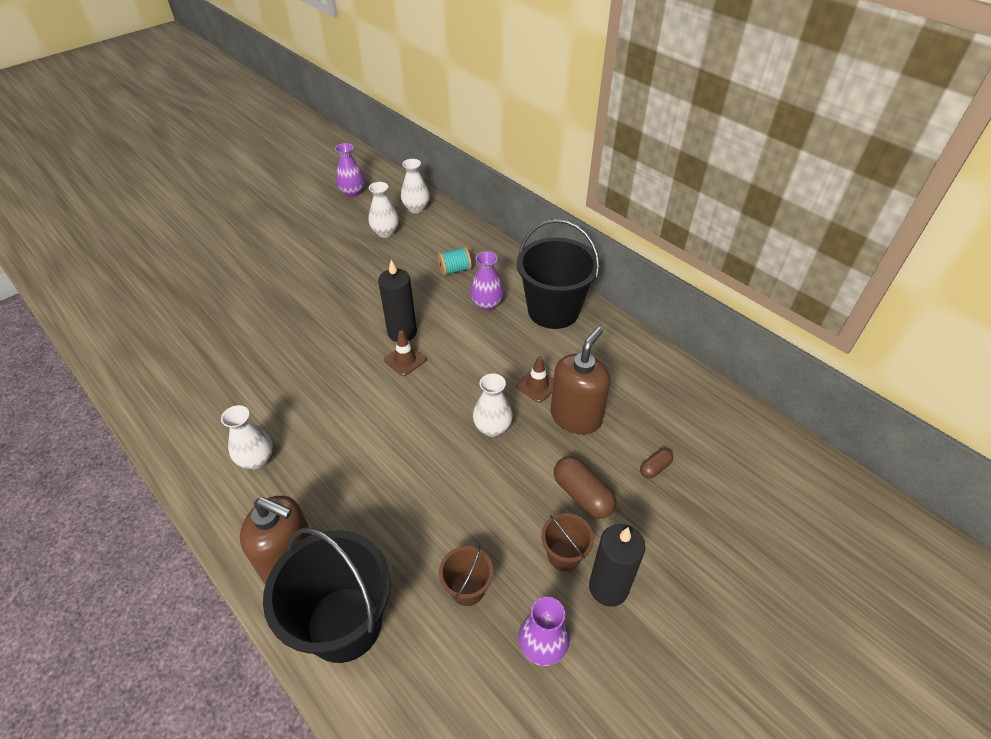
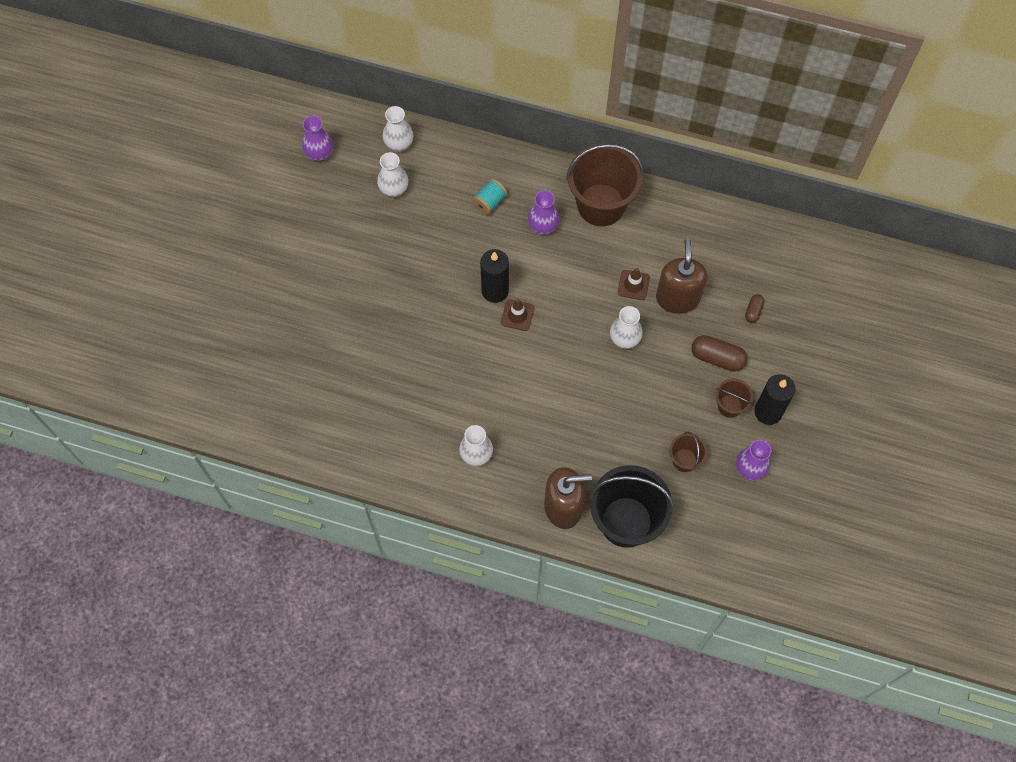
camera: 30 degrees left, 20 degrees up
(553, 310) = (601, 205): black bucket -> brown bucket

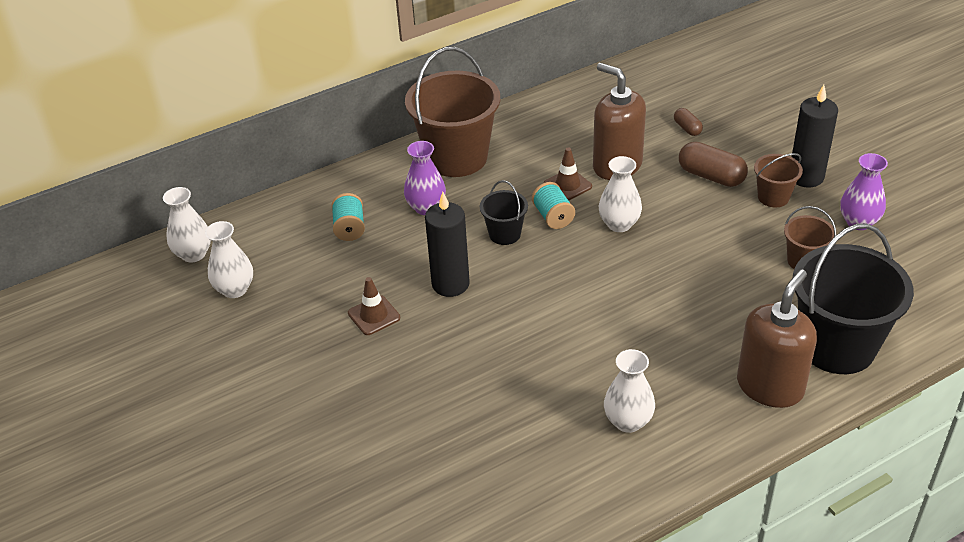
camera: 45 degrees left, 25 degrees down
(319, 153) = (109, 322): purple vase -> none
(517, 315) = (499, 284): brown traffic cone -> brown traffic cone (374, 315)
(559, 285) = (504, 234): none -> black bucket
(598, 299) = (553, 217): none -> turquoise spool
(717, 358) = (711, 176): brown capsule -> brown capsule turned 60 degrees clockwise

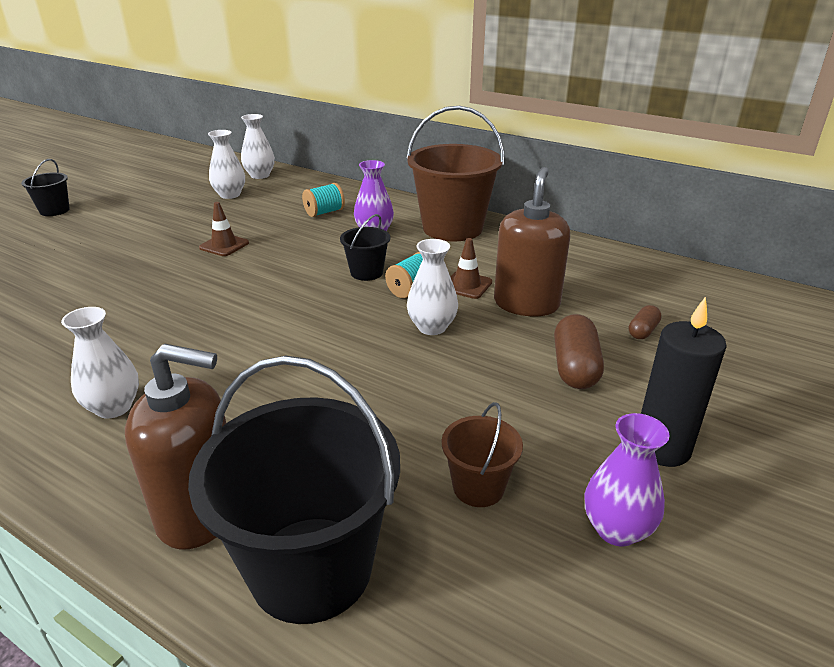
camera: 60 degrees right, 10 degrees down
(145, 451) = (54, 210): none -> black bucket
(450, 284) = (281, 265): black candle -> none
(773, 197) = (587, 427): brown bucket -> none

